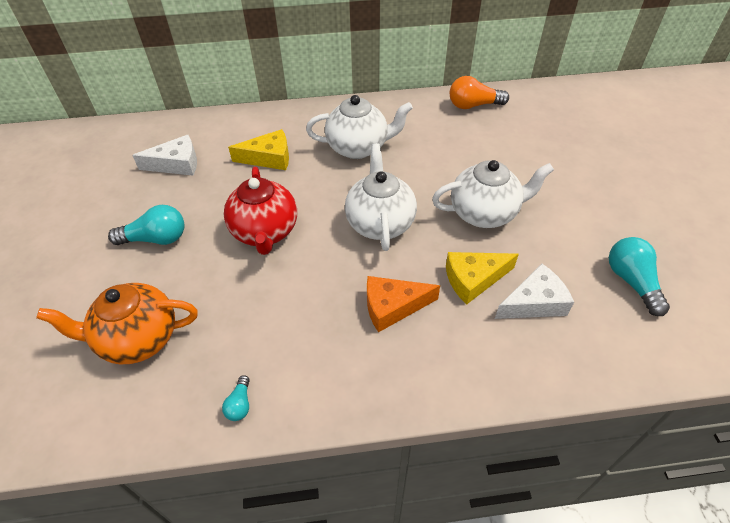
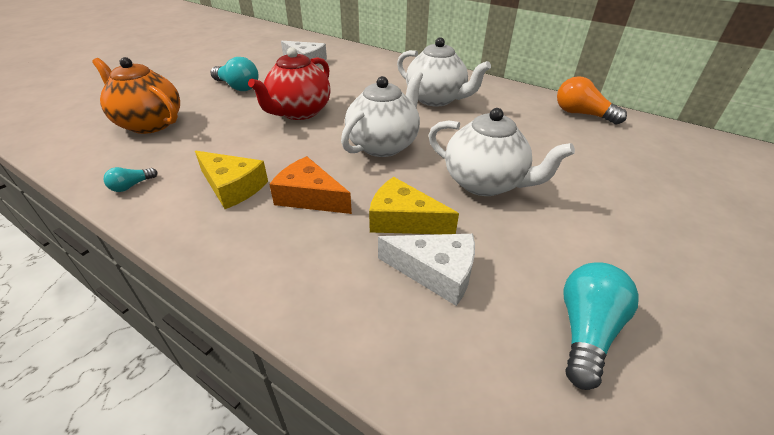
camera: 40 degrees right, 10 degrees down
(269, 158) = (364, 80): yellow cheese -> yellow cheese (232, 187)

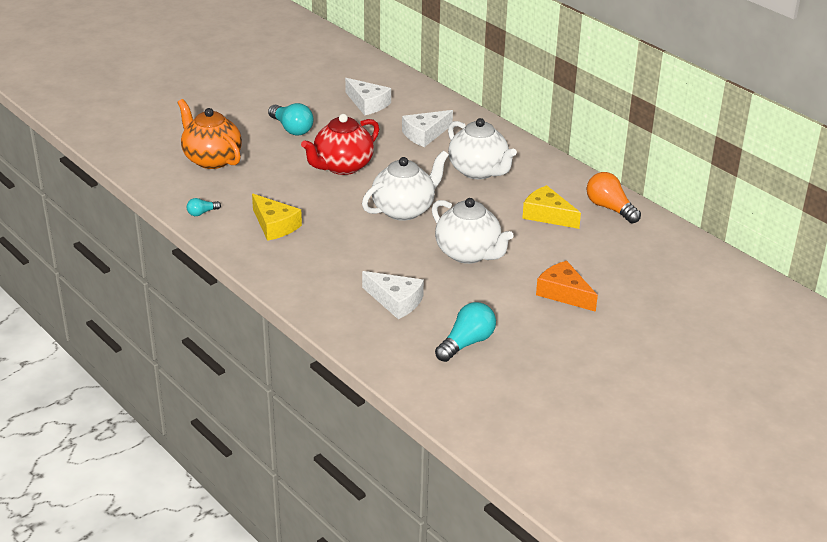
camera: 15 degrees right, 5 degrees down
(309, 197) = (329, 242): orange cheese -> orange cheese (564, 293)
(368, 77) = (425, 134): none -> white cheese
(403, 220) = (391, 268): yellow cheese -> yellow cheese (547, 215)

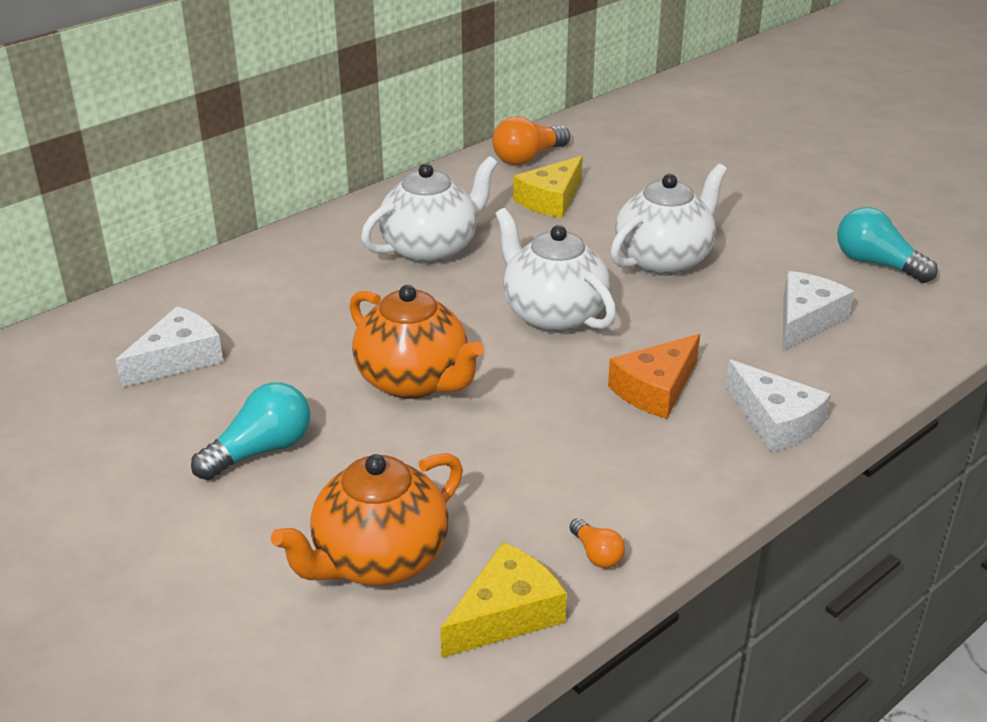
camera: 90 degrees left, 0 degrees up
(202, 213) = (596, 554): turquoise light bulb -> orange light bulb
(274, 225) = (625, 451): yellow cheese -> yellow cheese (506, 614)
(342, 166) = (414, 381): red teapot -> orange teapot
(425, 134) = (307, 297): white cheese -> white cheese (775, 421)
(564, 293) = (736, 195): orange cheese -> orange cheese (655, 389)

